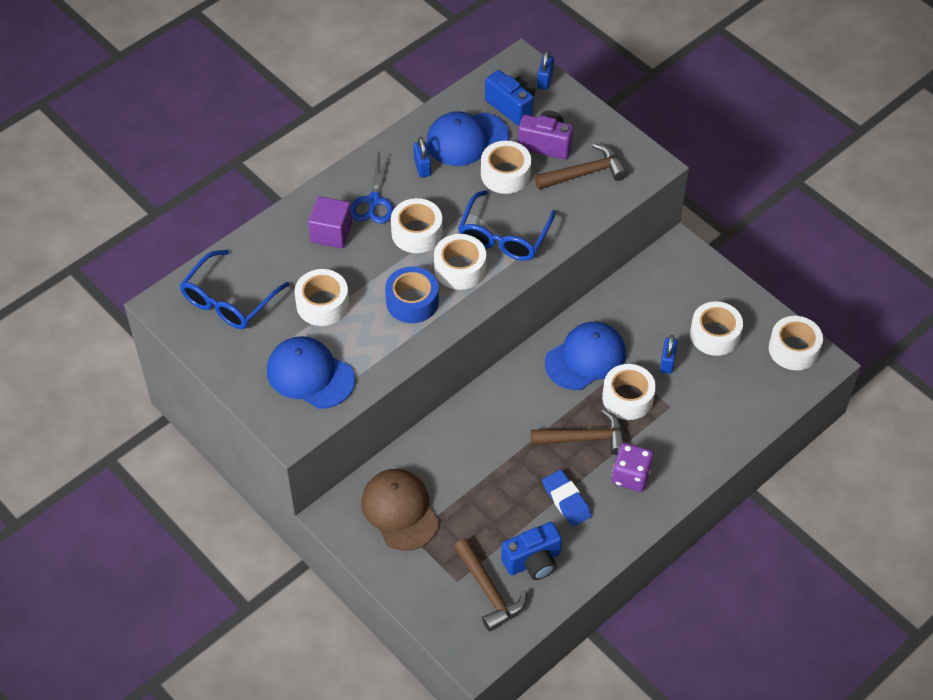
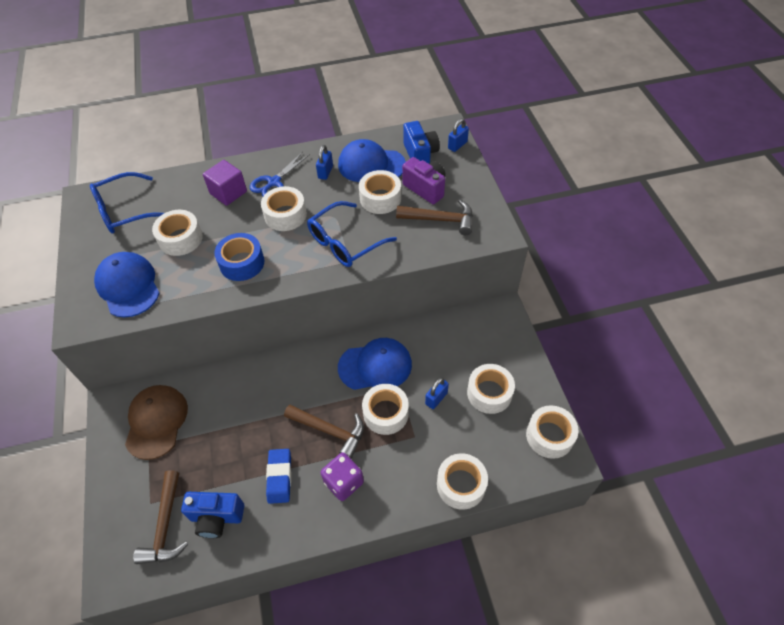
camera: 30 degrees right, 0 degrees up
(460, 268) = (295, 253): white tape -> white tape (461, 485)

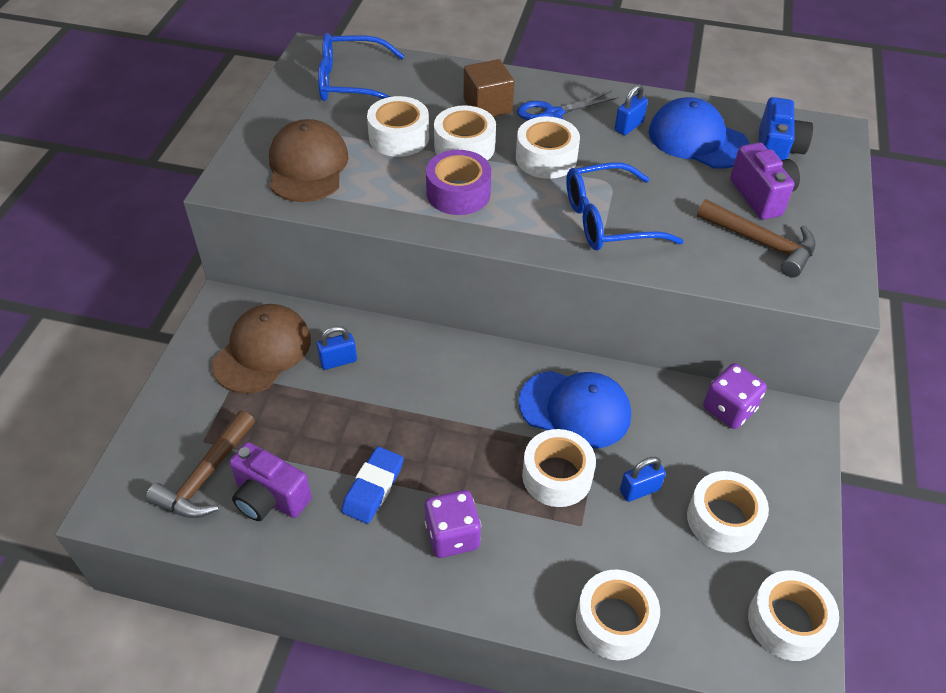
camera: 25 degrees right, 5 degrees down
(128, 286) = (307, 166): blue cap -> brown cap
(216, 518) = (270, 498): blue camera -> purple camera
(228, 192) = (487, 106): purple cube -> brown cube
(242, 263) = (458, 193): blue tape -> purple tape
(330, 431) = (469, 462): brown hammer -> none
(380, 198) = (687, 185): white tape -> white tape (464, 147)
(457, 145) = (839, 158): blue padlock -> blue padlock (338, 361)
(461, 324) = (729, 409): none -> purple dice

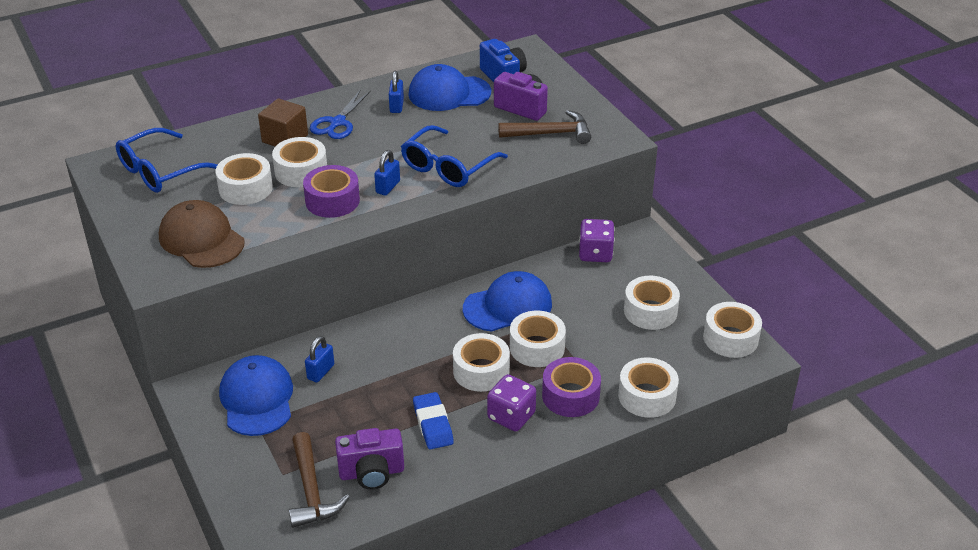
camera: 40 degrees left, 10 degrees down
(262, 351) = (257, 399): brown cap -> blue cap
(534, 557) = (570, 396): none -> purple tape
(546, 158) = (365, 151): white tape -> white tape (481, 371)
(639, 490) = (591, 325): blue padlock -> blue padlock (388, 187)

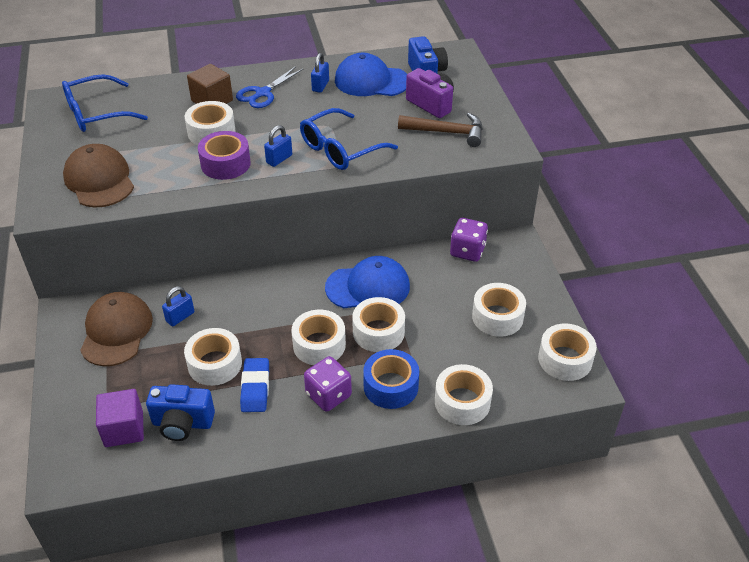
camera: 15 degrees right, 5 degrees up
(245, 188) = (158, 140): white tape -> white tape (215, 364)
(257, 399) = (116, 331): blue cap -> brown cap
(311, 490) = (124, 429): brown hammer -> purple cube
(371, 473) = (182, 423): purple camera -> blue camera
(570, 396) = (391, 386): purple tape -> blue tape

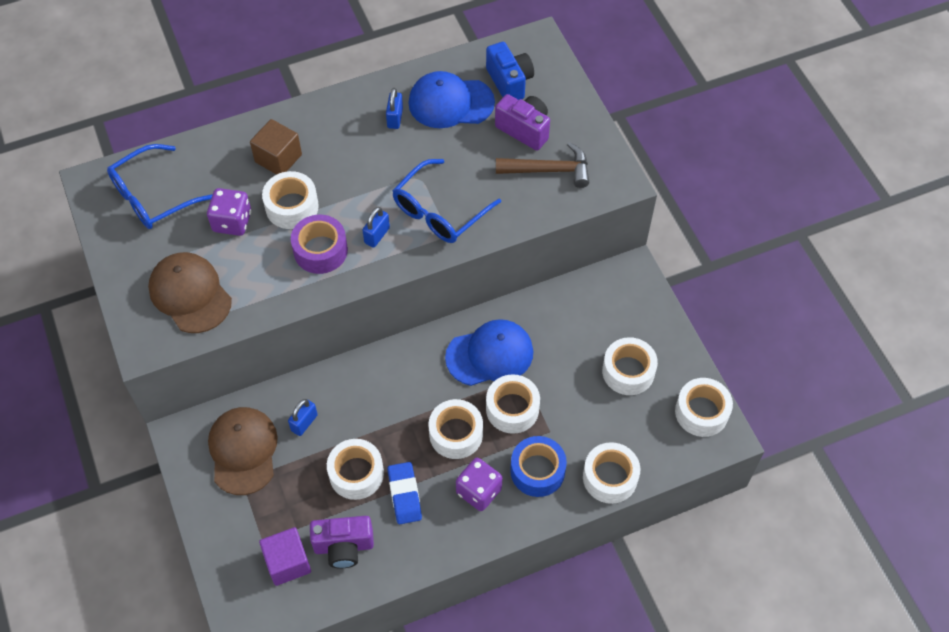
camera: 10 degrees left, 15 degrees up
(182, 423) = (344, 547): blue camera -> purple camera
(263, 93) = (332, 139): blue scissors -> none
(467, 251) = (584, 292): purple dice -> purple dice (232, 222)

